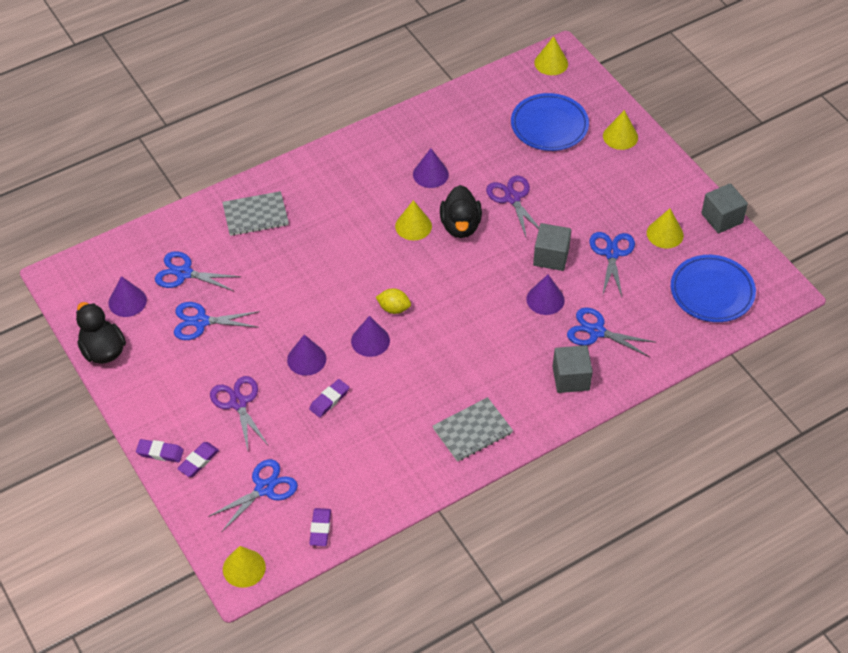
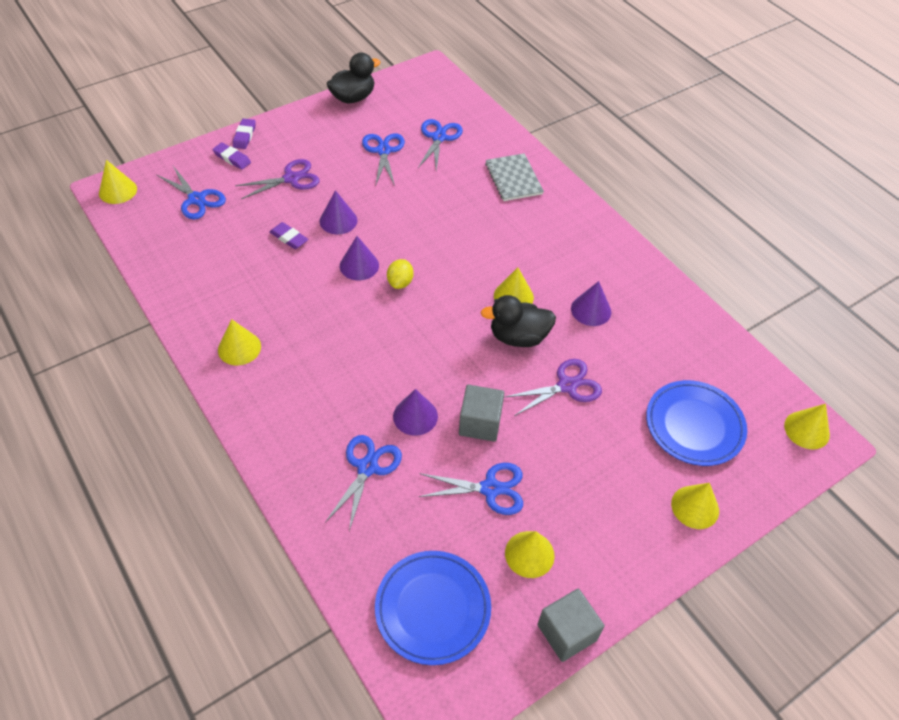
camera: 85 degrees right, 0 degrees up
(127, 301) = (406, 107): purple cone -> none
(320, 529) = (146, 237): purple eraser -> none
(472, 431) = (239, 348): grey notebook -> yellow cone
(571, 378) = (300, 439): grey cube -> none

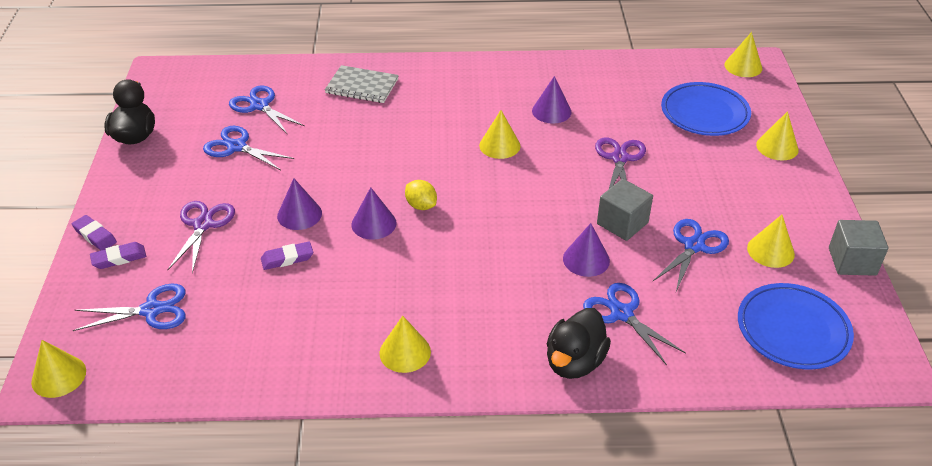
camera: 55 degrees left, 10 degrees down
(518, 337) = (547, 162): black duck -> black duck (574, 362)

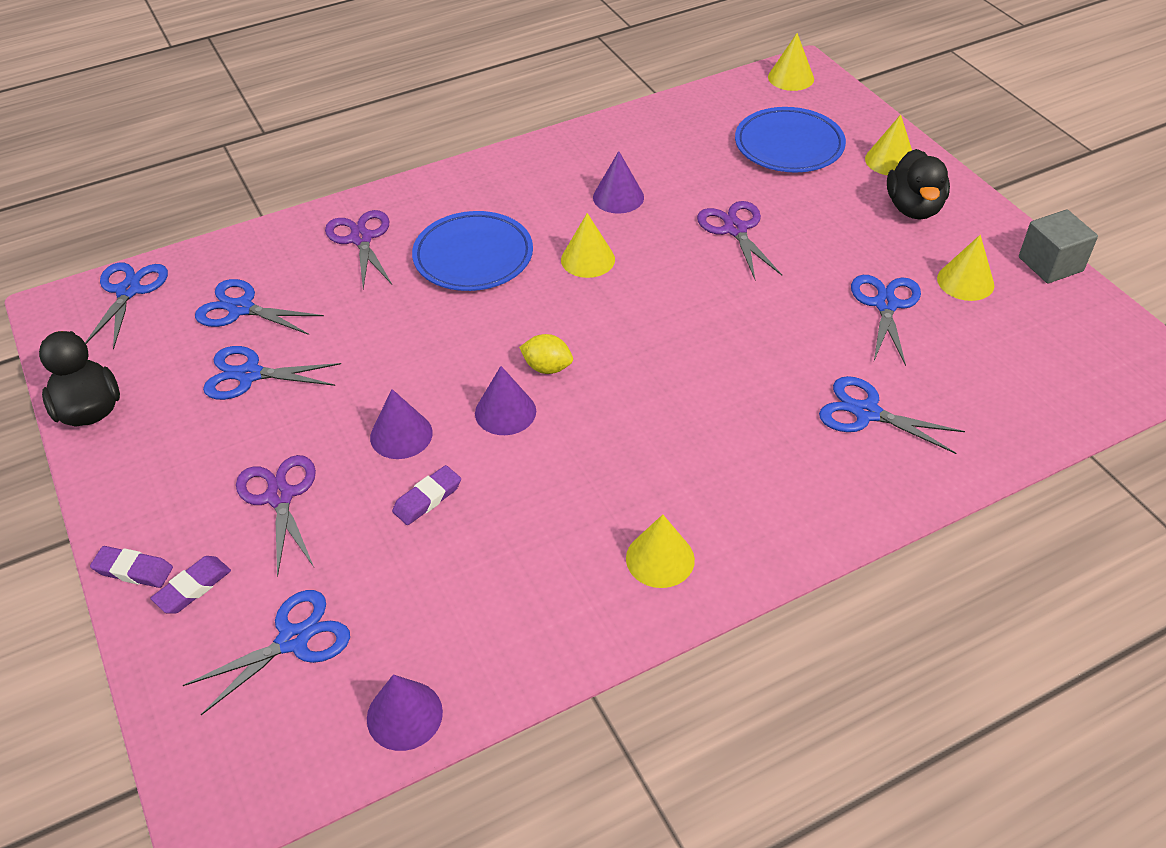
camera: 25 degrees left, 5 degrees up
(58, 376) = (226, 786): yellow cone -> none
(204, 74) = (129, 291): none -> blue scissors
(362, 86) = (361, 239): grey notebook -> purple scissors
(574, 362) = (857, 490): black duck -> black duck (913, 208)
(586, 259) = (784, 363): purple cone -> purple cone (404, 715)
(622, 223) = (792, 306): grey cube -> none
(792, 330) = (1048, 362): blue plate -> blue plate (473, 257)

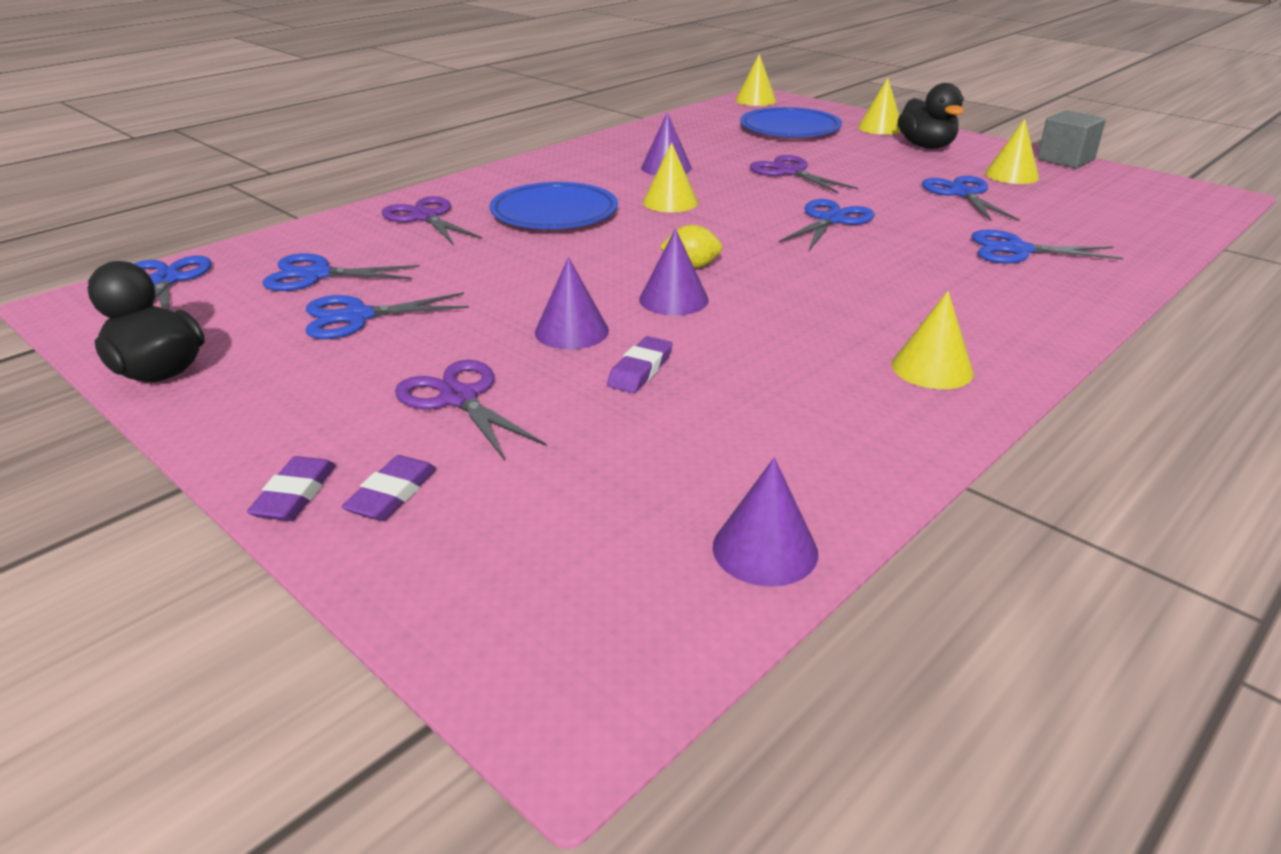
camera: 20 degrees left, 15 degrees down
(133, 570) = (295, 495): purple eraser -> purple eraser turned 75 degrees counterclockwise
(293, 640) = (564, 513): blue scissors -> blue scissors (831, 220)

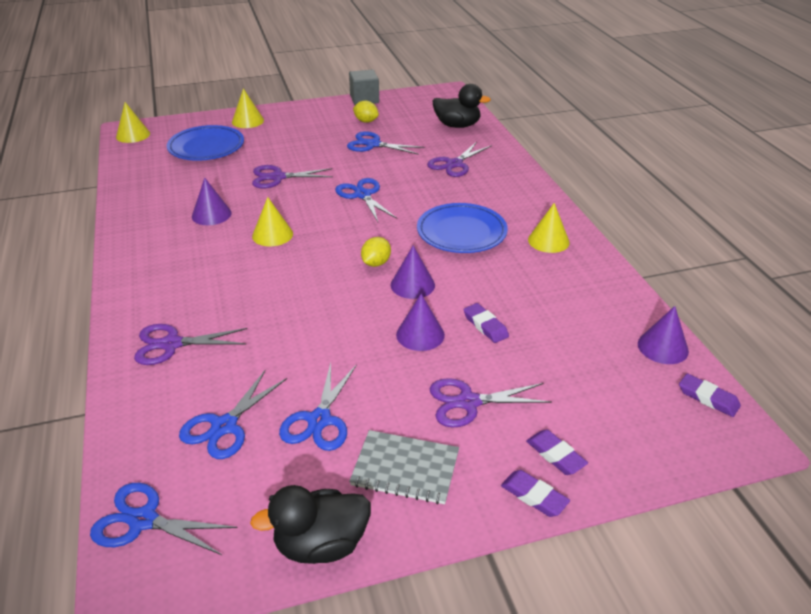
camera: 60 degrees left, 5 degrees up
(303, 388) = (405, 468): none -> grey notebook
(554, 214) = (236, 285): blue plate -> blue plate (461, 233)
(660, 637) = (708, 398): none -> purple eraser
(926, 146) = (296, 122): black duck -> black duck (457, 125)
(1011, 175) = (366, 121): yellow cone -> yellow lemon
(1017, 250) = (454, 164): blue scissors -> purple scissors

